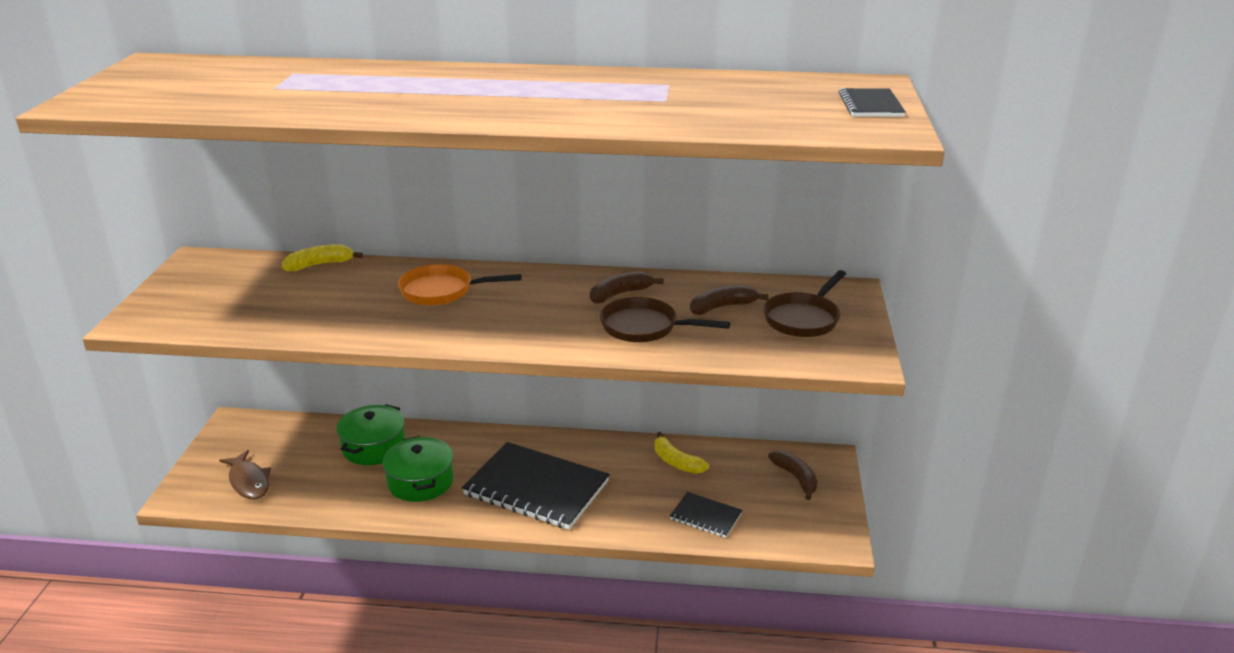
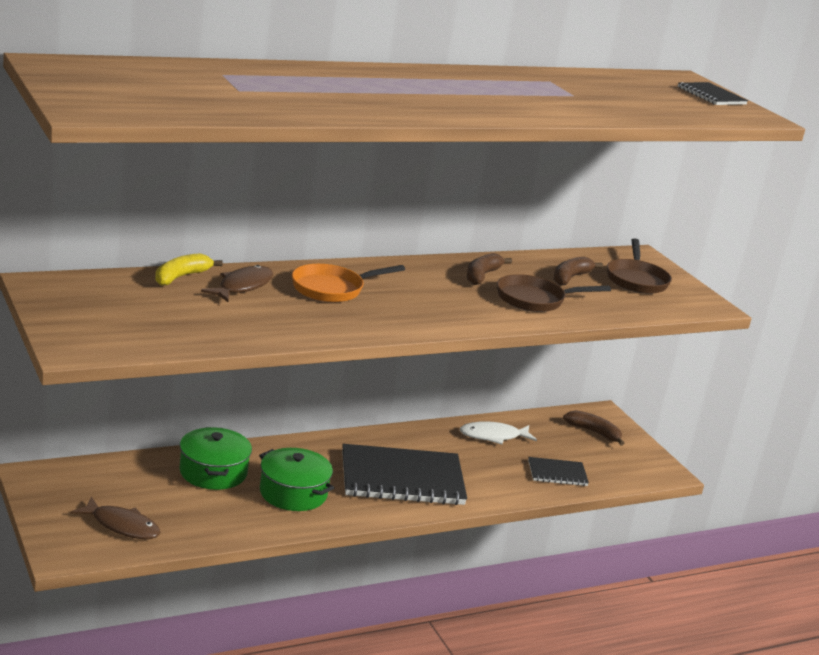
camera: 35 degrees left, 5 degrees down
(361, 279) = (242, 286): none -> brown fish
(676, 462) = (493, 436): yellow banana -> white fish

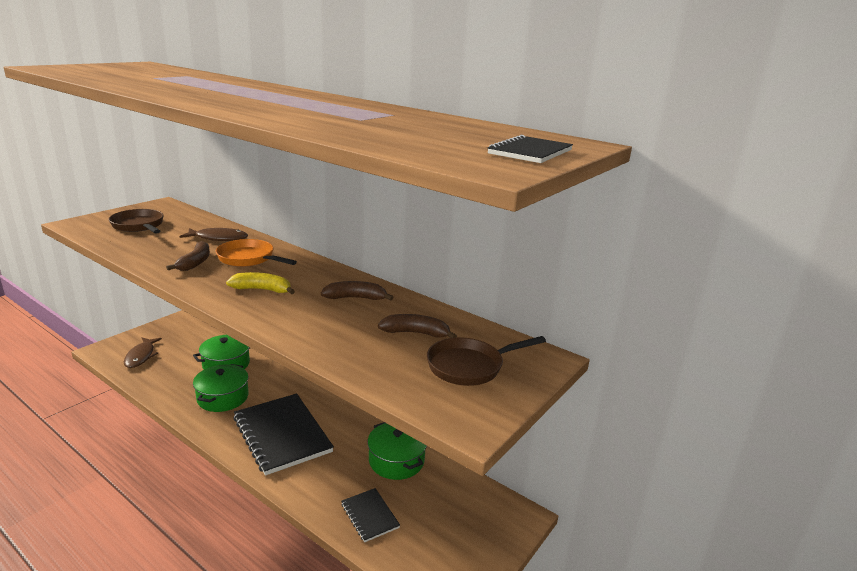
camera: 65 degrees right, 0 degrees up
(181, 277) = (213, 224): yellow banana -> yellow banana (262, 290)
(493, 436) = (396, 460): white fish -> green pot
(534, 300) = (334, 326): brown pan -> brown pan (139, 226)
(594, 432) = (475, 520): brown banana -> brown banana (195, 262)

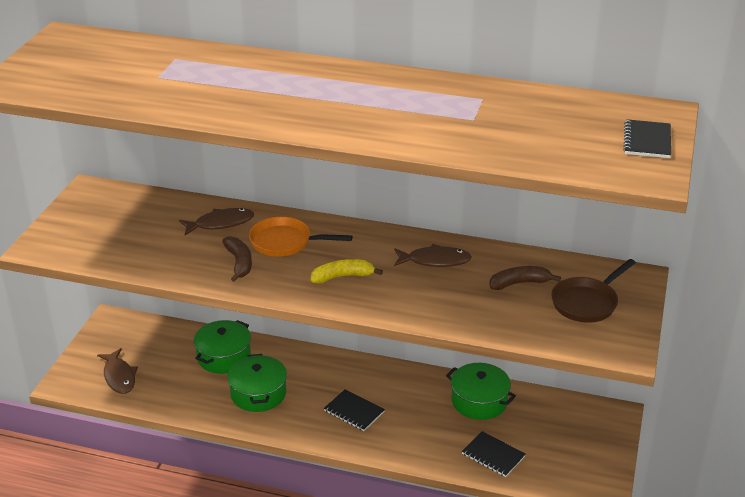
camera: 20 degrees left, 10 degrees up
(139, 226) = (112, 230): brown pan -> none
(282, 434) = (354, 411): black notebook -> black notebook, size x0.49
(356, 298) = (435, 261): brown banana -> brown fish

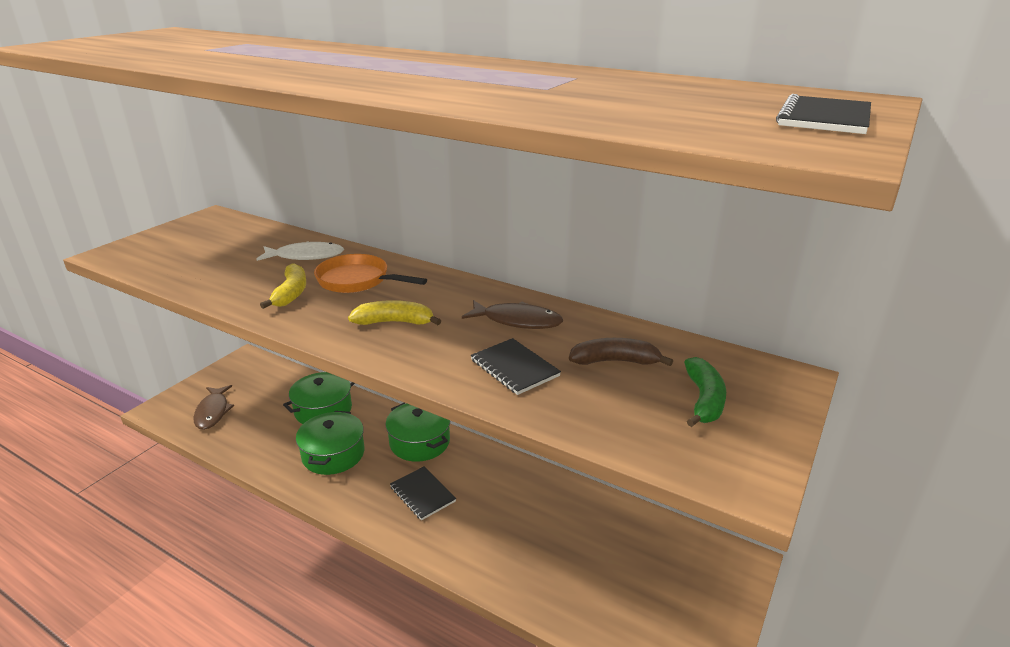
camera: 15 degrees right, 5 degrees down
(220, 223) = (305, 256): brown fish -> white fish
(239, 263) = (291, 293): brown banana -> yellow banana
(479, 401) = (571, 510): green pot -> green pot (419, 442)
(493, 455) = (564, 586): black notebook -> black notebook (514, 368)
(587, 303) = (703, 400): brown pan -> green banana

